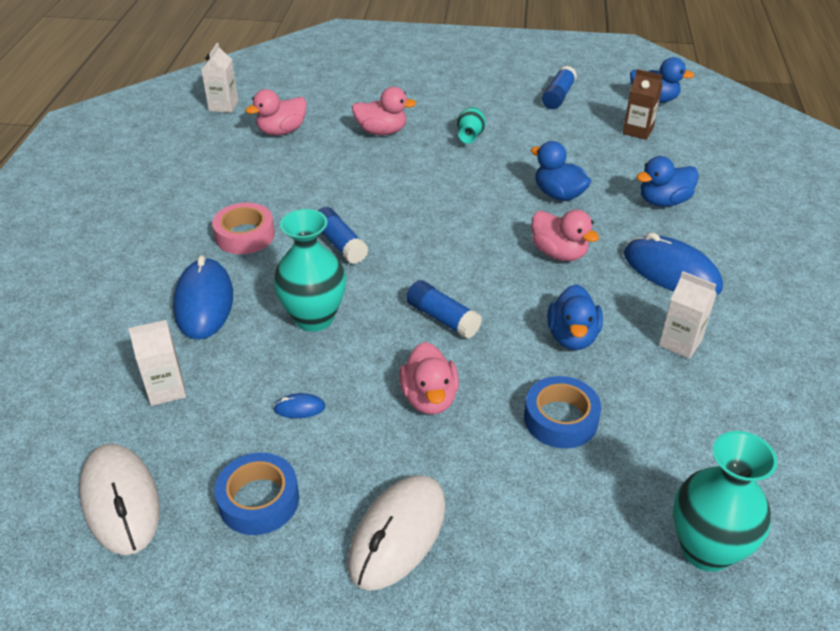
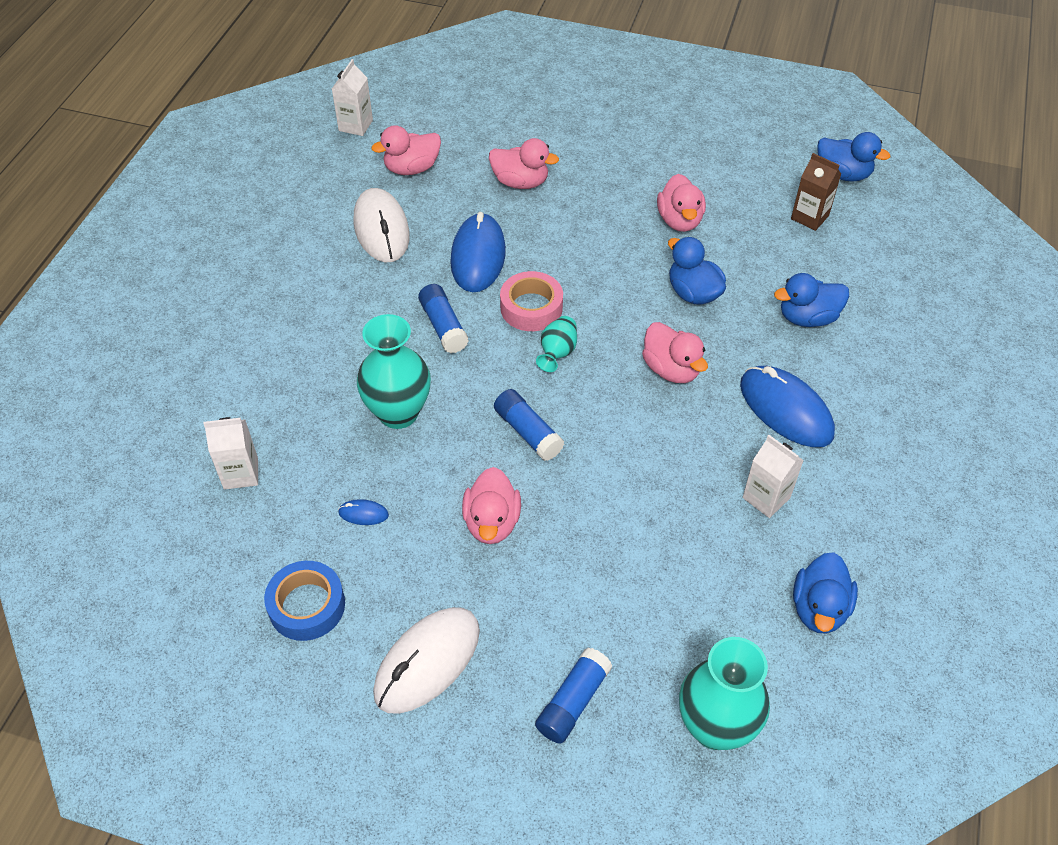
camera: 10 degrees right, 10 degrees up
(120, 501) = (182, 586): white mouse -> white mouse (381, 229)
(204, 302) = (293, 378): blue mouse -> blue mouse (478, 256)
(245, 235) = (348, 302): pink tape -> pink tape (531, 308)
(470, 136) = (617, 200): turquoise vase -> turquoise vase (557, 353)
(529, 144) = (679, 220): none -> pink duck
(558, 96) = (733, 156): blue glue stick -> blue glue stick (573, 702)
(560, 419) = (615, 566): blue tape -> none
(572, 337) = (655, 474): blue duck -> blue duck (819, 608)

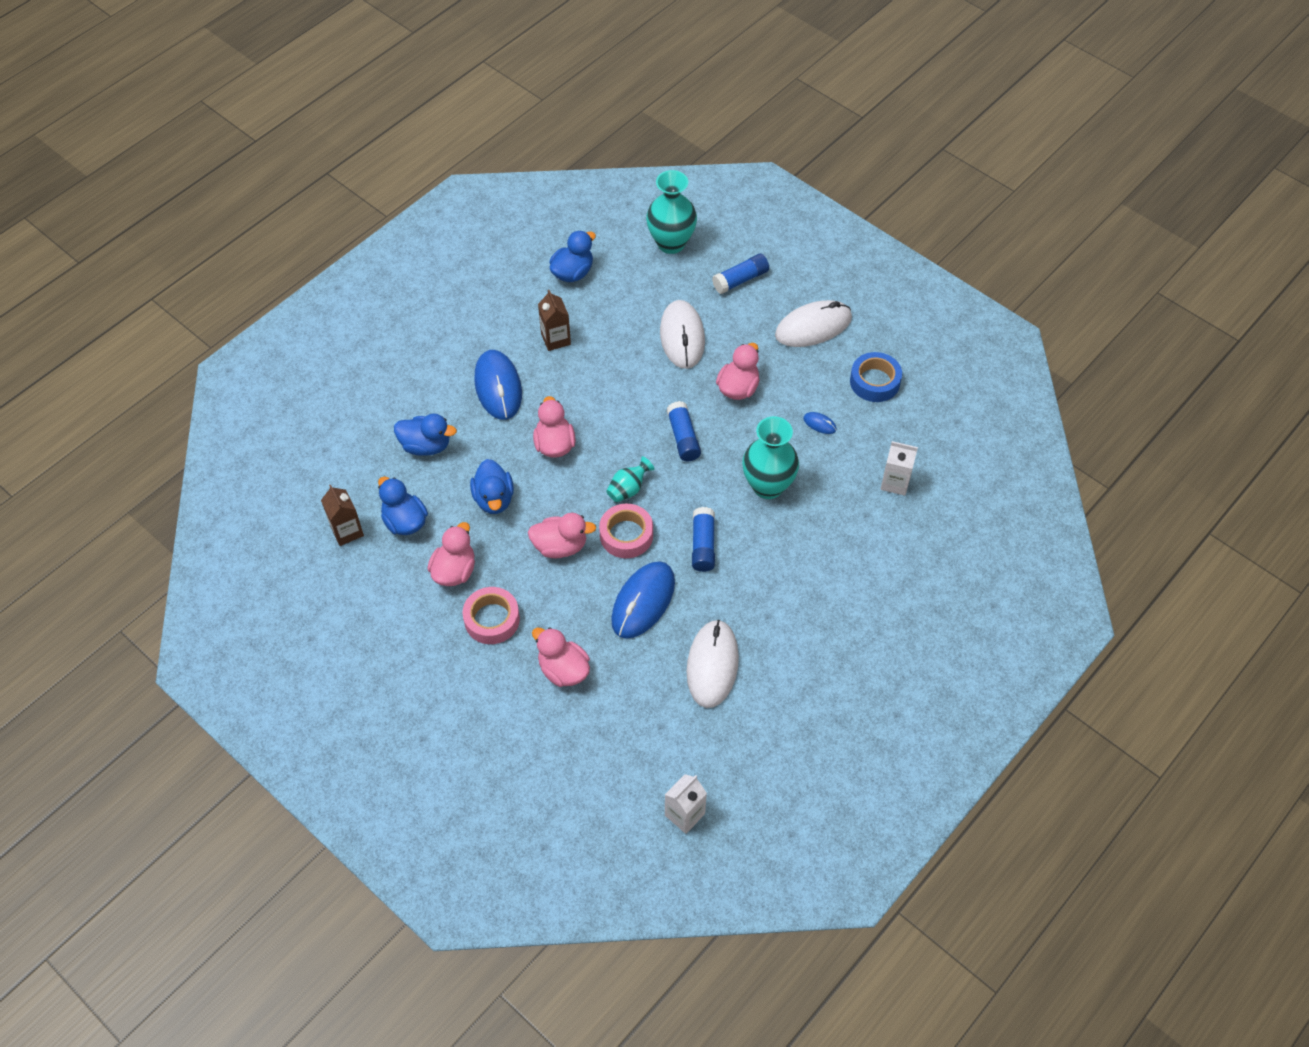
camera: 155 degrees left, 5 degrees up
(412, 168) = (654, 729): pink duck -> pink duck (560, 546)
(605, 568) = (682, 337): none -> white mouse
(613, 196) = (492, 619): none -> pink tape
(766, 498) = (555, 339): white carton -> brown carton
(843, 174) = (280, 563): blue duck -> blue duck (405, 521)

